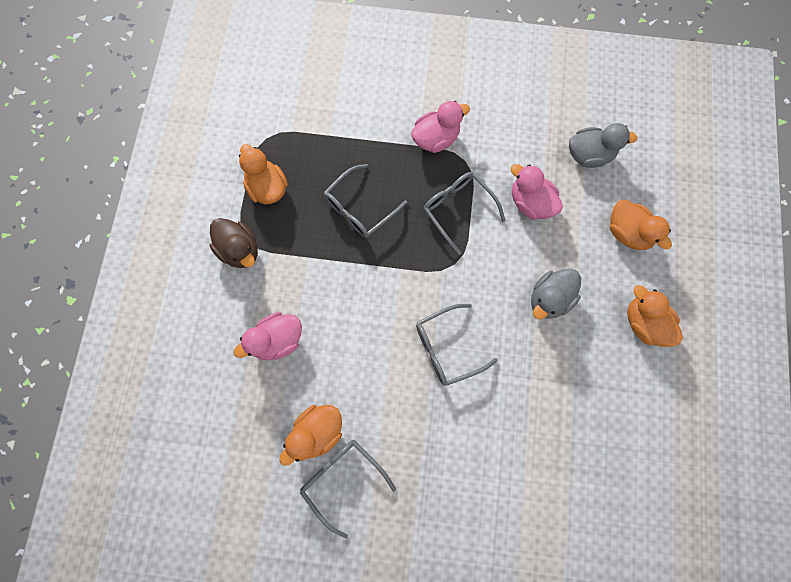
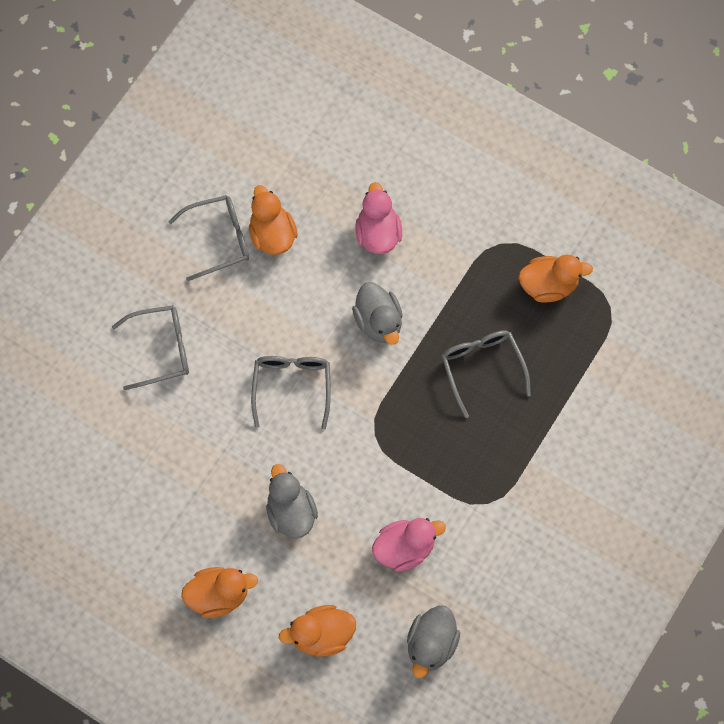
camera: 115 degrees right, 5 degrees down
(240, 250) = (490, 233): brown duck -> none
(357, 303) = (378, 322): none -> grey duck
(436, 139) = (528, 484): pink duck -> none
(458, 210) = (432, 468): grey glasses -> grey glasses (161, 349)

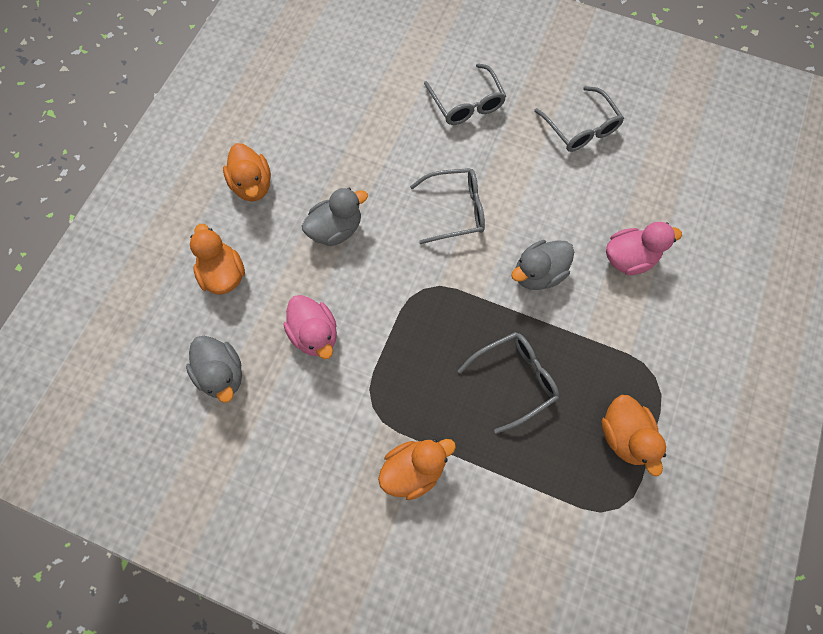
camera: 80 degrees right, 0 degrees up
(272, 234) = (598, 169): orange duck -> orange duck (414, 469)
(431, 644) = (222, 374): grey duck -> grey duck turned 135 degrees counterclockwise

